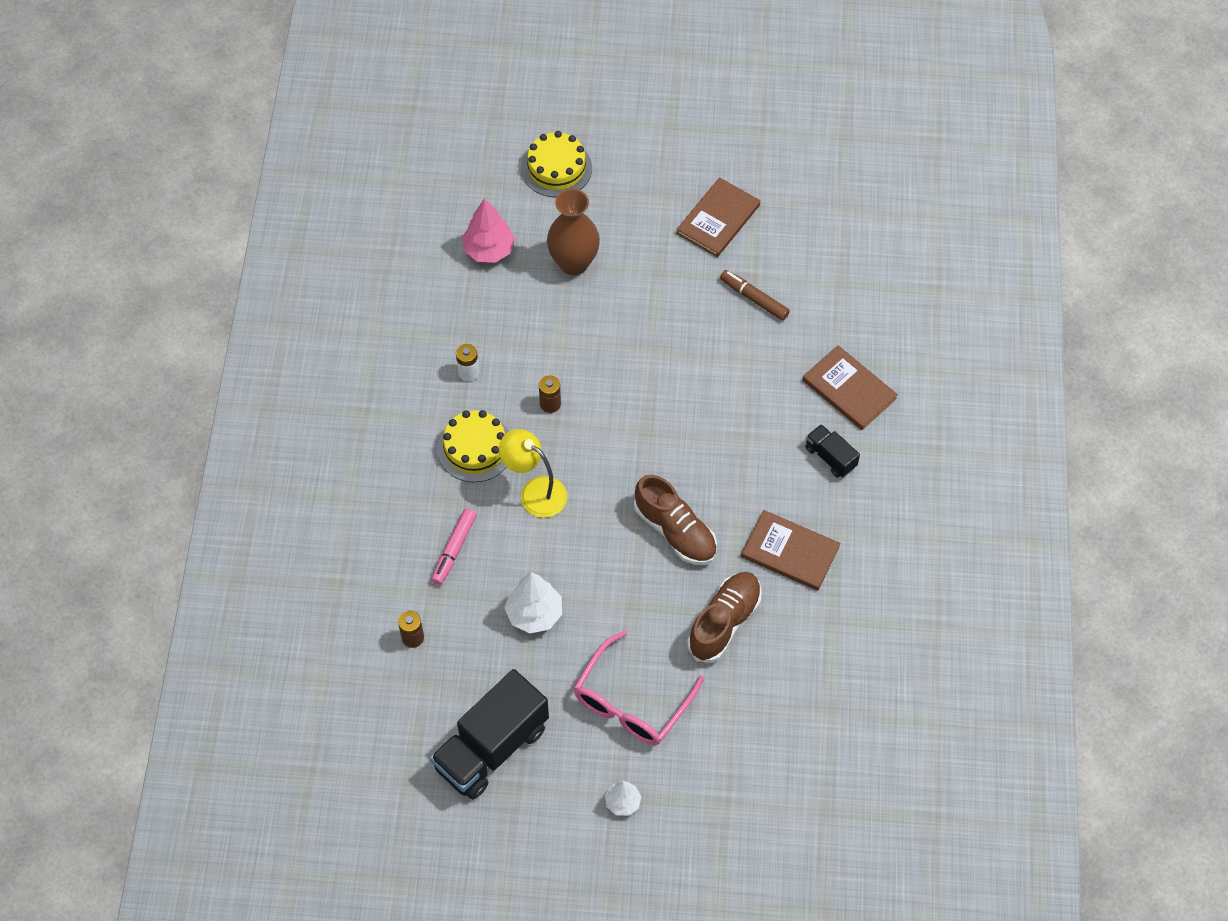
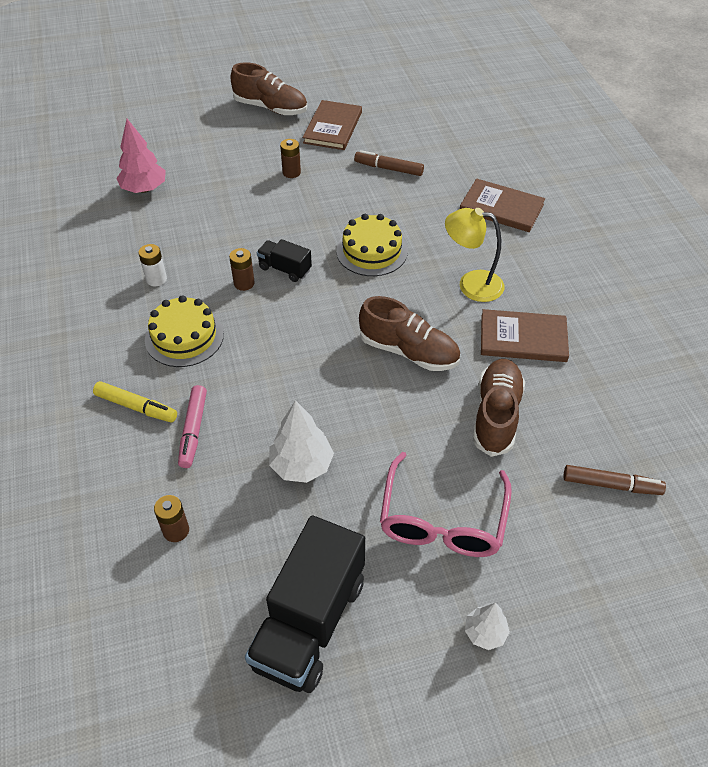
camera: 20 degrees left, 10 degrees down
(412, 510) = (136, 407): none -> yellow marker
(535, 491) = (258, 356): yellow lamp -> yellow lamp (471, 284)
(556, 168) = (184, 126): yellow cake -> yellow cake (372, 251)
(574, 263) = (224, 181): brown vase -> none
(648, 273) = (291, 172): none -> brown battery
(660, 168) = (270, 108): none -> brown shoe
(790, 720) = (611, 485): none -> brown marker
(830, 457) = (515, 258): black truck -> black truck (285, 269)

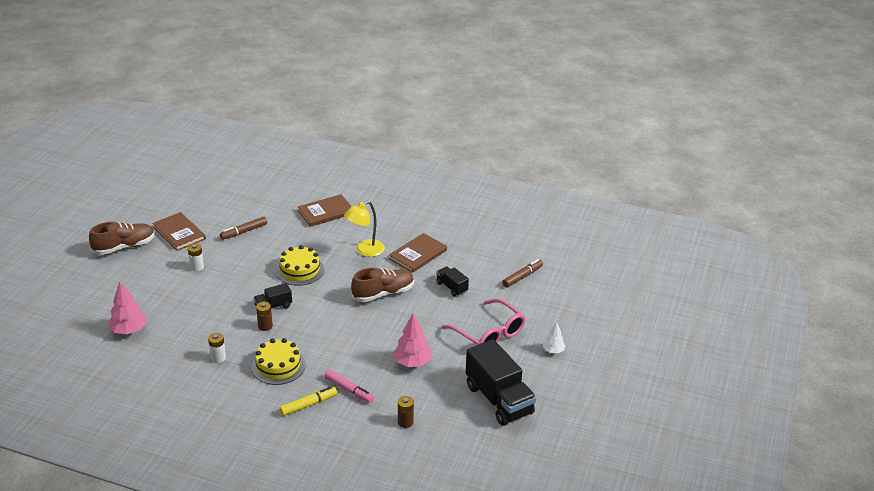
camera: 55 degrees left, 15 degrees down
(291, 172) = (197, 267): brown battery -> white battery
(301, 465) = (412, 362): white tree -> pink tree
(496, 415) = (452, 287): brown shoe -> black truck

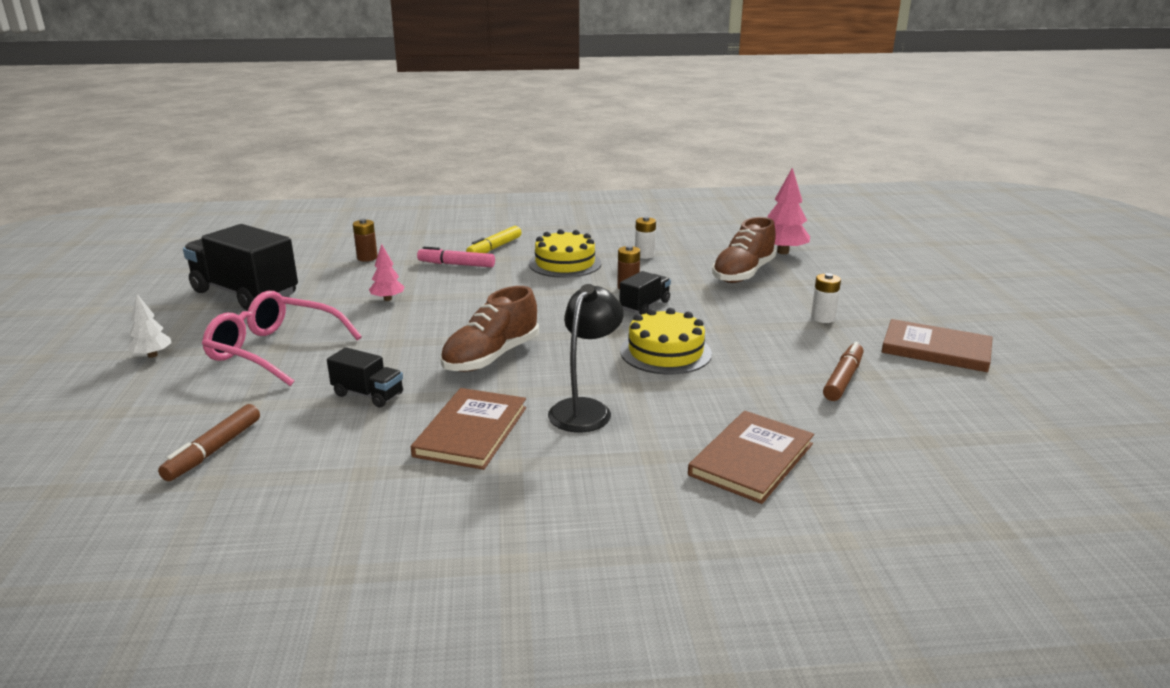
camera: 155 degrees right, 10 degrees down
(124, 247) = (967, 314): brown shoe -> brown shoe (743, 273)
(365, 251) = (585, 409): yellow lamp -> black lamp
(412, 362) = (388, 299): pink tree -> pink tree, size x0.60

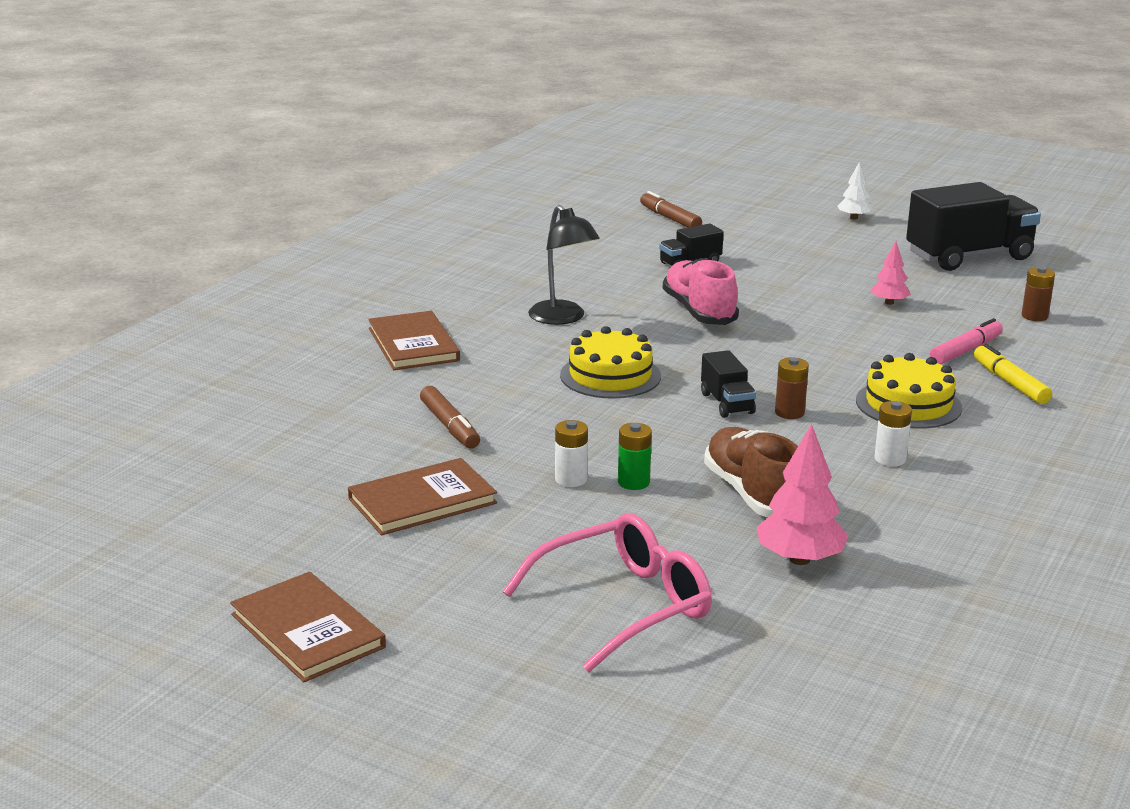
camera: 125 degrees right, 0 degrees up
(274, 350) = (814, 250): pink glasses -> pink glasses (624, 605)
(471, 431) = (588, 280): brown book -> brown book (308, 631)
(491, 357) = (699, 311): brown shoe -> pink shoe
(790, 302) = (633, 482): none -> green battery

